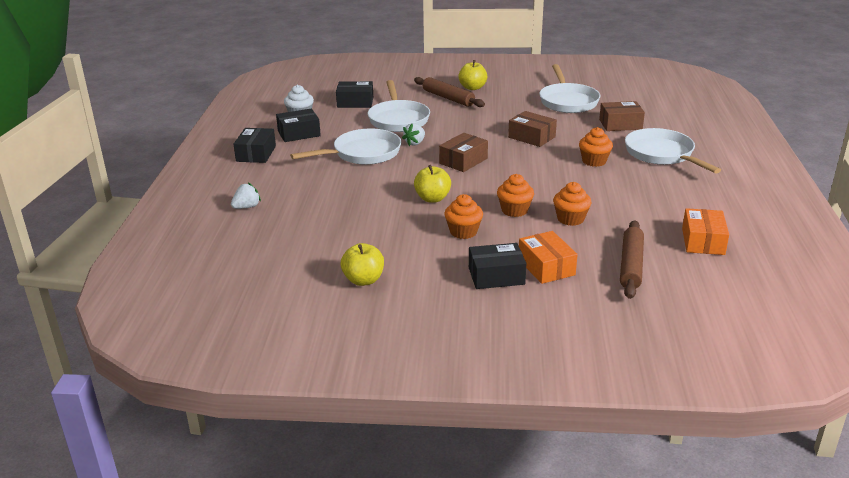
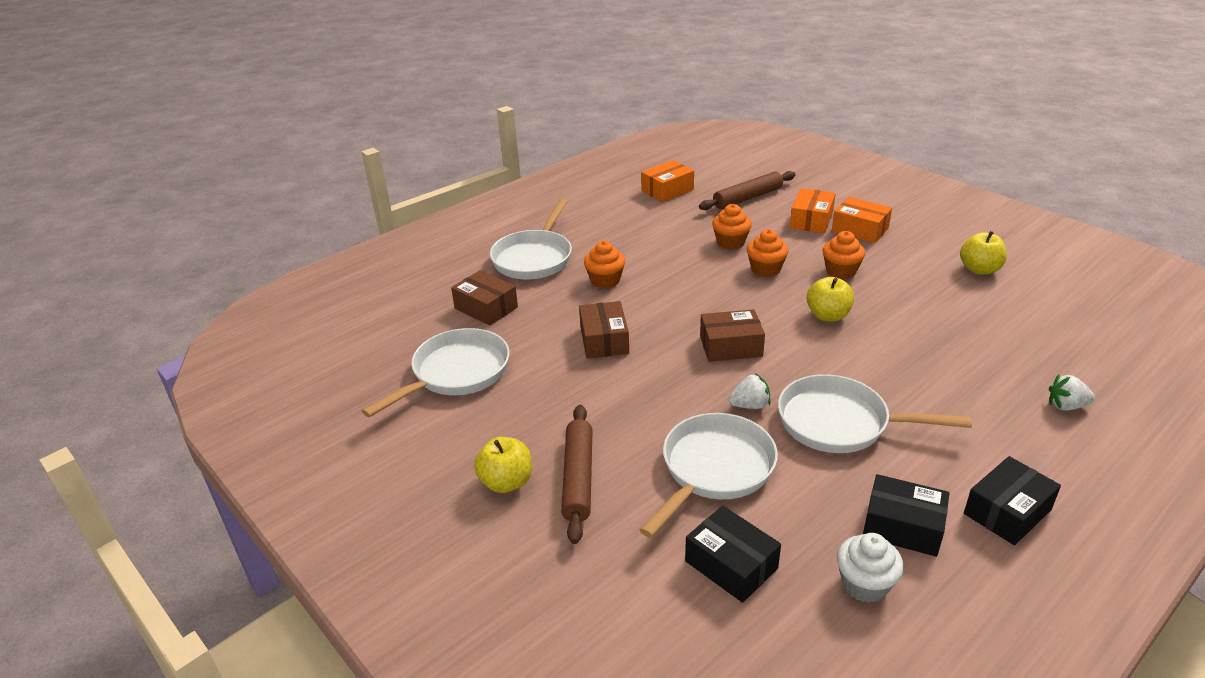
camera: 135 degrees left, 5 degrees up
(496, 276) = (860, 229): black box -> orange box

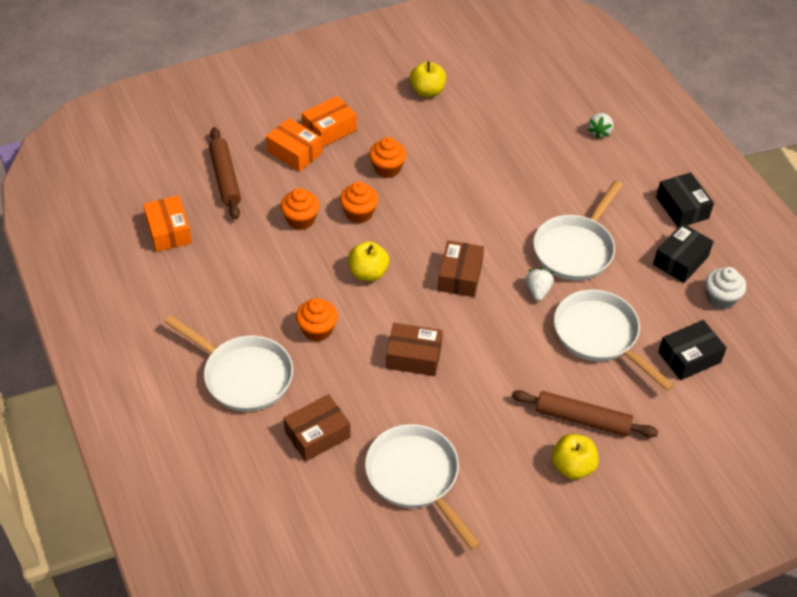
camera: 75 degrees left, 15 degrees up
(828, 316) = (446, 202): yellow apple -> yellow apple (368, 273)

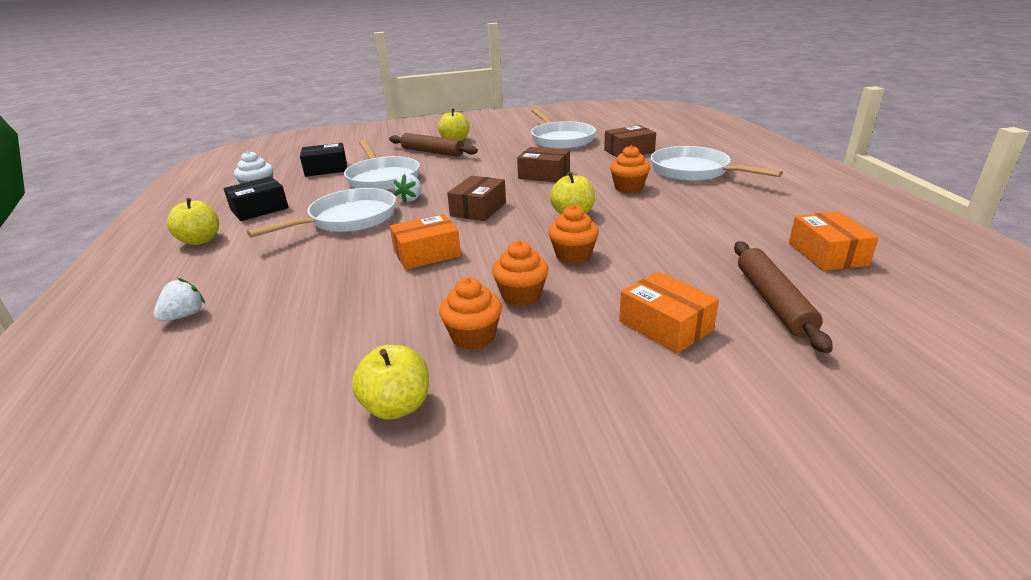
camera: 165 degrees left, 20 degrees down
(301, 220) = (649, 254): orange cupcake -> orange cupcake (473, 336)
(329, 129) = (604, 354): orange box -> orange box (427, 253)
(682, 207) = (200, 240): black box -> yellow apple

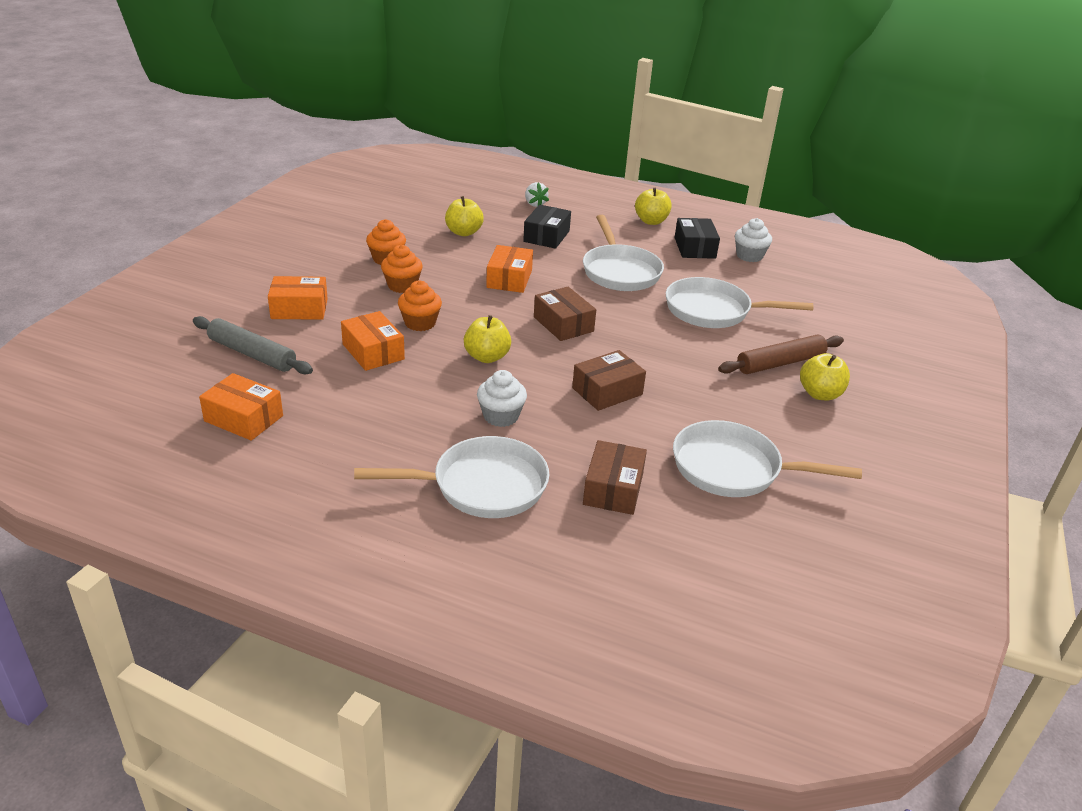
camera: 120 degrees right, 5 degrees up
(326, 169) = (783, 294): black box -> black box (546, 236)
(397, 406) = (366, 228): yellow apple -> yellow apple (463, 232)
(411, 199) = (632, 306): white strawberry -> none
(628, 188) = (501, 416): orange cupcake -> white cupcake
(651, 253) = (373, 352): none -> orange box
(773, 301) = (252, 354): brown rolling pin -> grey rolling pin

